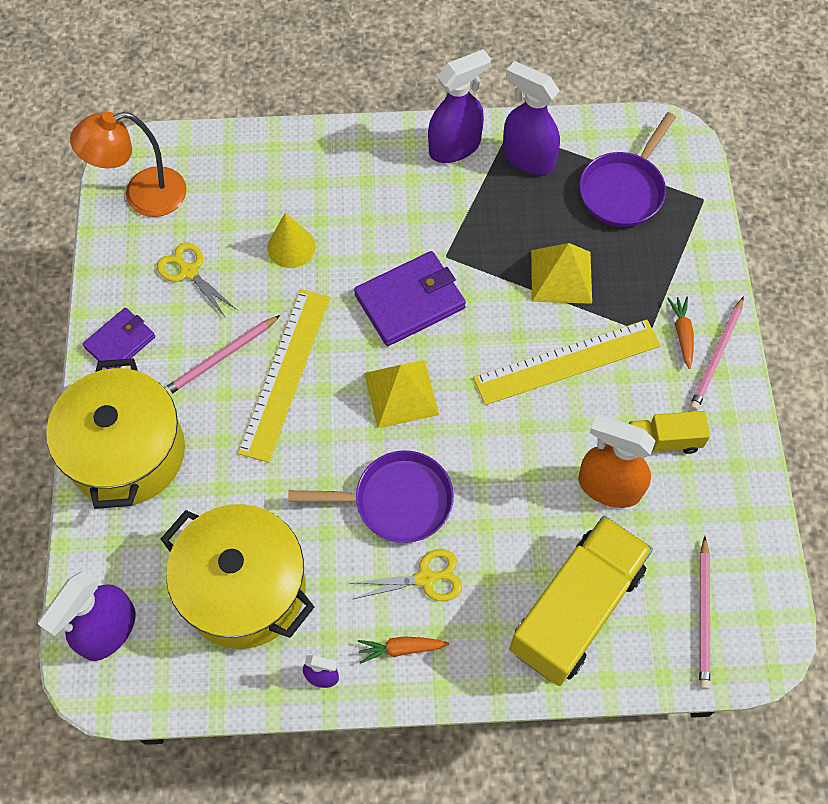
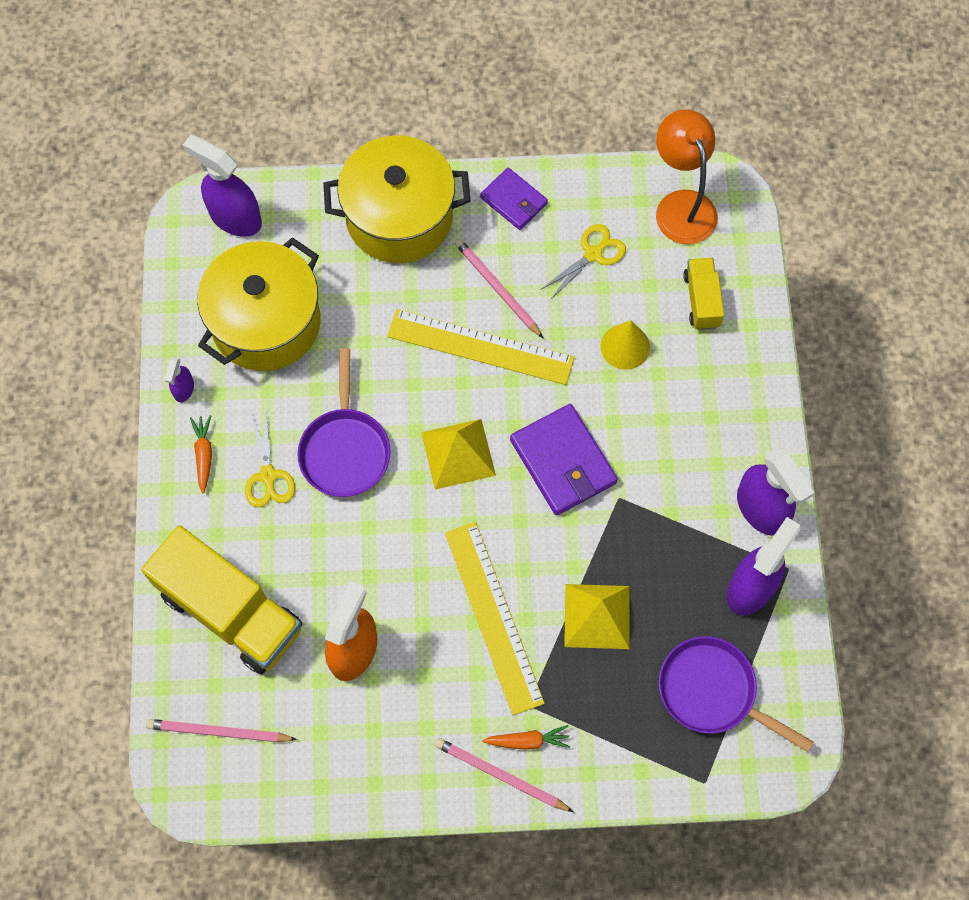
camera: 90 degrees right, 5 degrees up
(663, 441) = (402, 709): yellow truck -> yellow truck (701, 300)

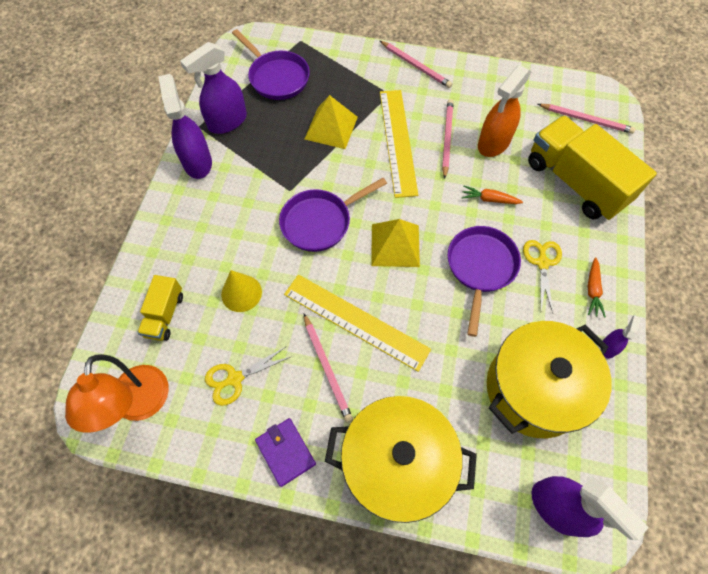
camera: 165 degrees left, 5 degrees down
(423, 640) = (447, 139): none -> pink pencil
(527, 740) = (395, 78): orange carrot -> orange carrot (489, 199)
(563, 461) = (320, 222): purple wallet -> purple pan

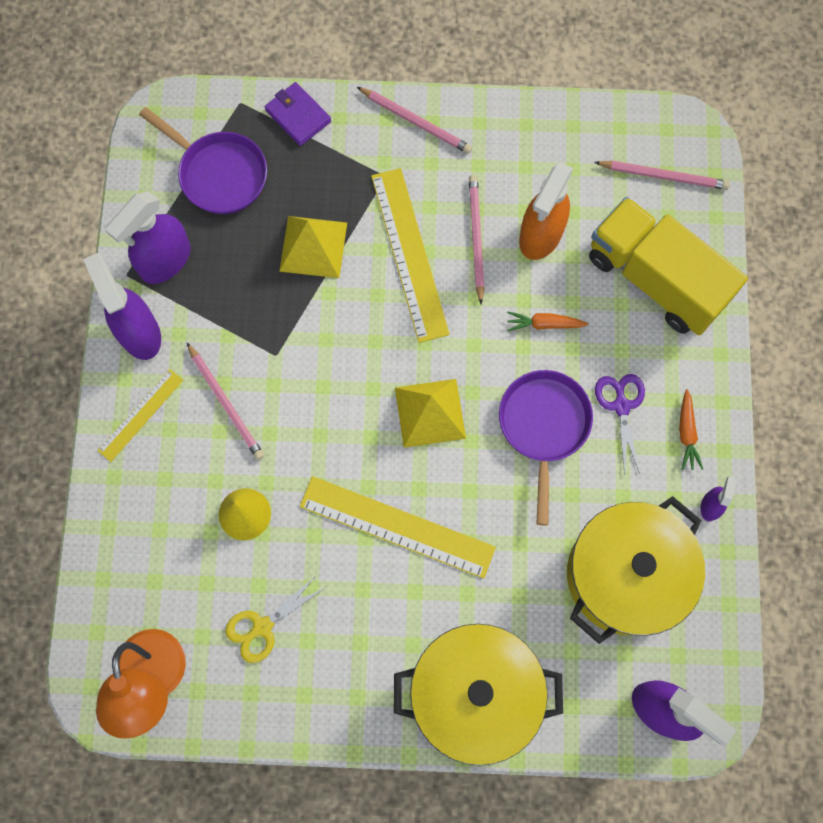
camera: 10 degrees left, 10 degrees up
(165, 315) = (154, 560): yellow truck -> none
(183, 214) = (141, 415): none -> yellow ruler
(285, 452) = (343, 704): purple wallet -> purple wallet (298, 116)
(320, 222) = (326, 396): purple pan -> none
(327, 368) = (372, 593): pink pencil -> pink pencil (226, 403)
(542, 263) = (621, 405): yellow scissors -> purple scissors

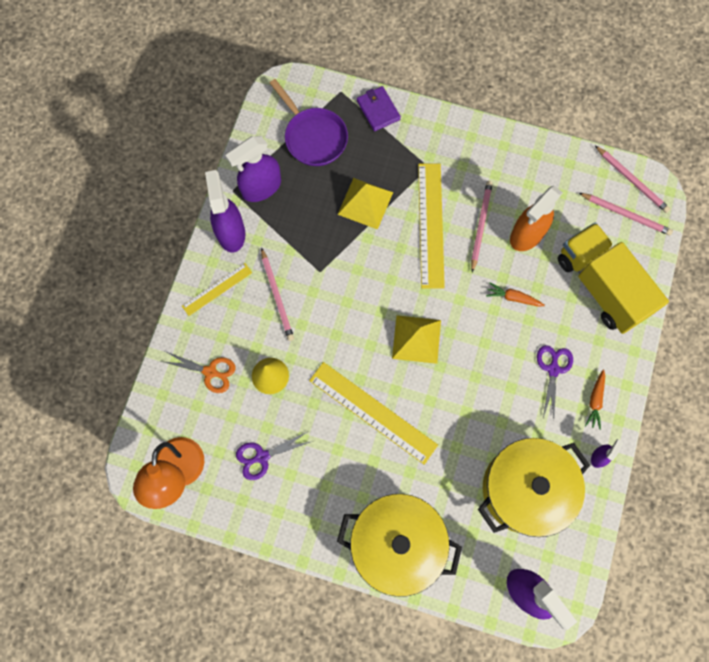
camera: 15 degrees right, 0 degrees up
(161, 530) = (210, 372): none -> orange scissors
(262, 627) = (262, 457): yellow scissors -> purple scissors
(415, 121) = (459, 134): pink pencil -> pink pencil (631, 180)
(543, 426) = (494, 369): purple pan -> none

